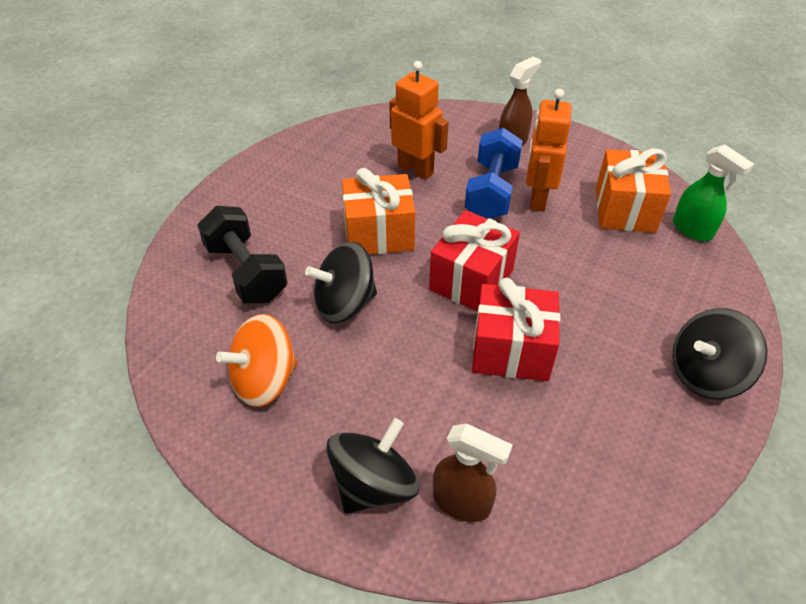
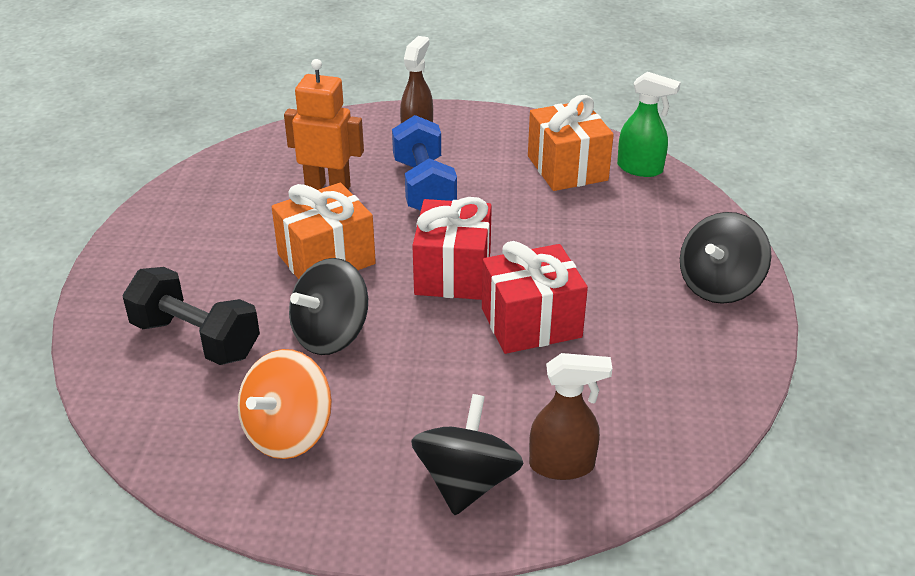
camera: 25 degrees left, 10 degrees down
(537, 198) = (475, 181): orange robot -> none

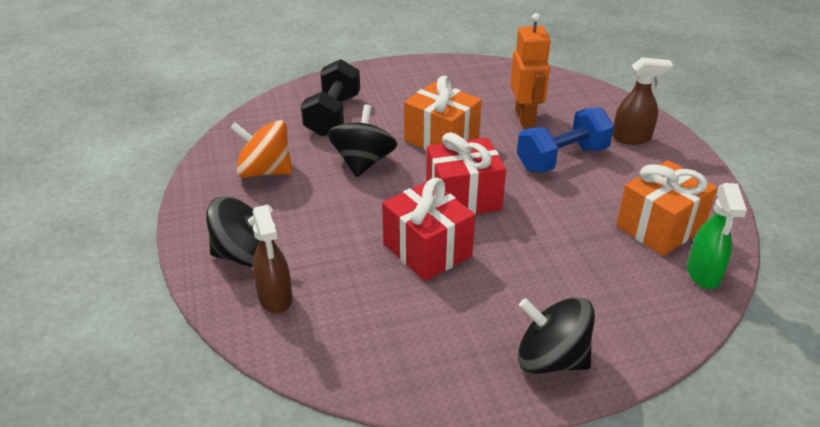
camera: 70 degrees right, 0 degrees up
(331, 335) = (363, 162): black spinning top -> black spinning top turned 75 degrees clockwise

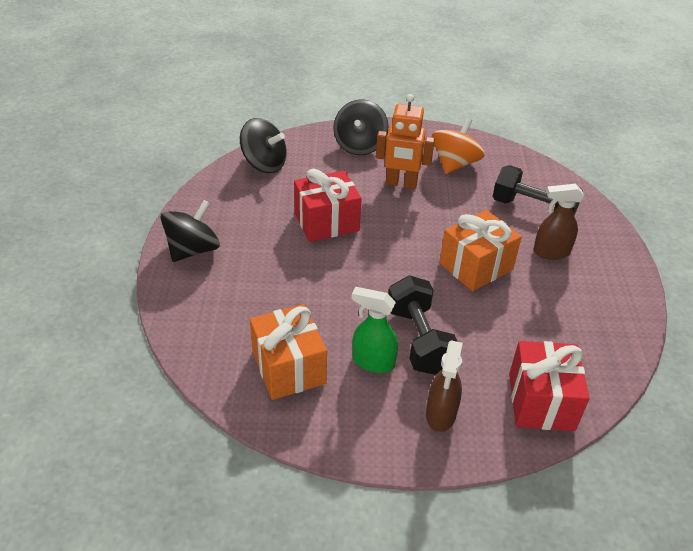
camera: 105 degrees right, 5 degrees up
(275, 298) = (312, 152): brown spray bottle -> brown spray bottle (550, 252)
(363, 162) = (452, 213): black spinning top -> black spinning top (264, 164)
(463, 198) = (382, 256): red gift -> red gift (541, 401)
(525, 118) = (503, 338): orange robot -> orange robot (401, 183)
(562, 158) = (419, 340): blue dumbbell -> black dumbbell
(703, 274) = (218, 368): green spray bottle -> green spray bottle (373, 362)

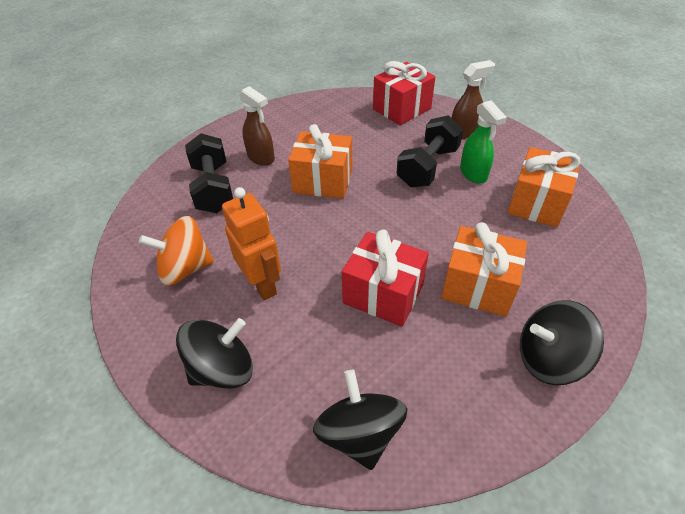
camera: 130 degrees left, 5 degrees up
(272, 264) = (478, 286): none -> orange gift

